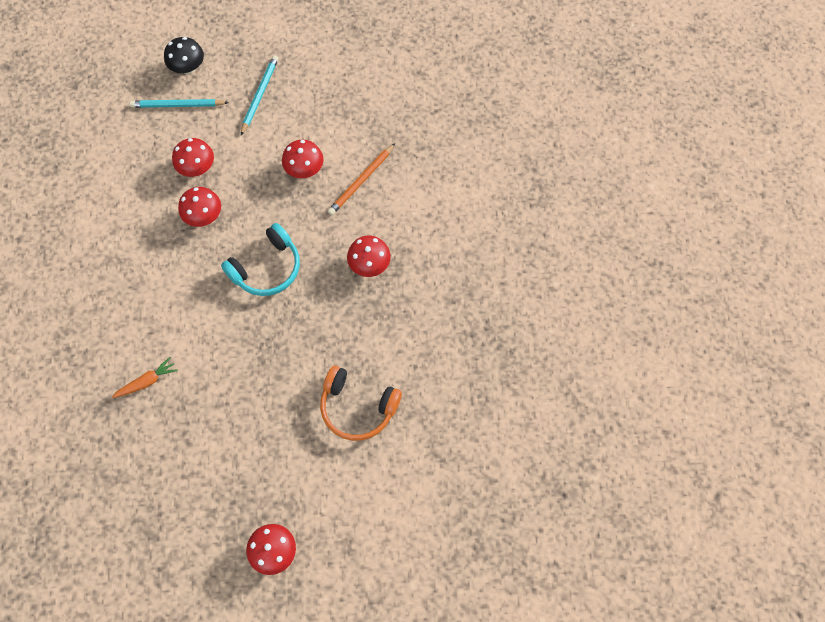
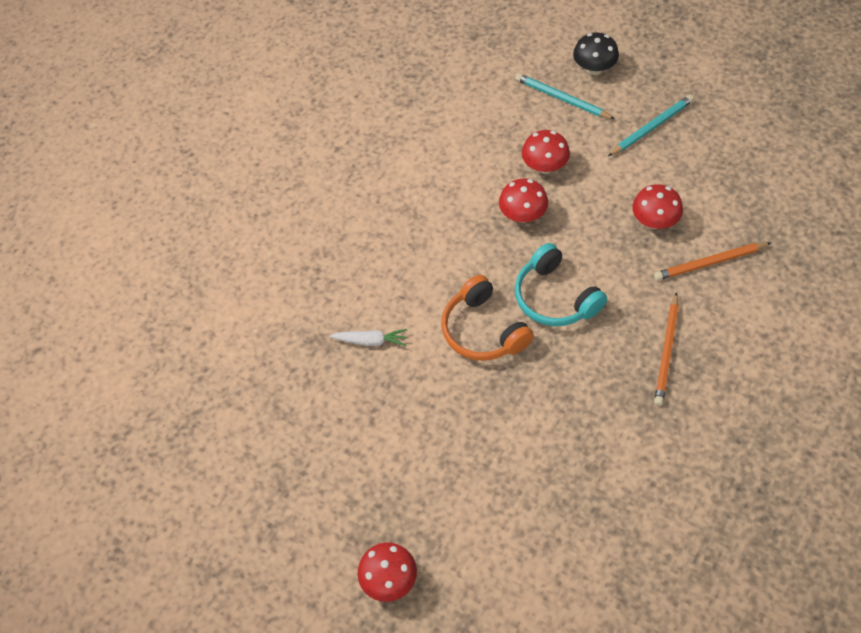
camera: 40 degrees right, 10 degrees down
(147, 381) = (371, 341): orange carrot -> white carrot
(267, 268) = (555, 297): turquoise headphones -> turquoise headphones turned 60 degrees clockwise
(358, 407) = (565, 489): orange headphones -> orange headphones (483, 330)
(369, 264) = (667, 351): red mushroom -> orange pencil

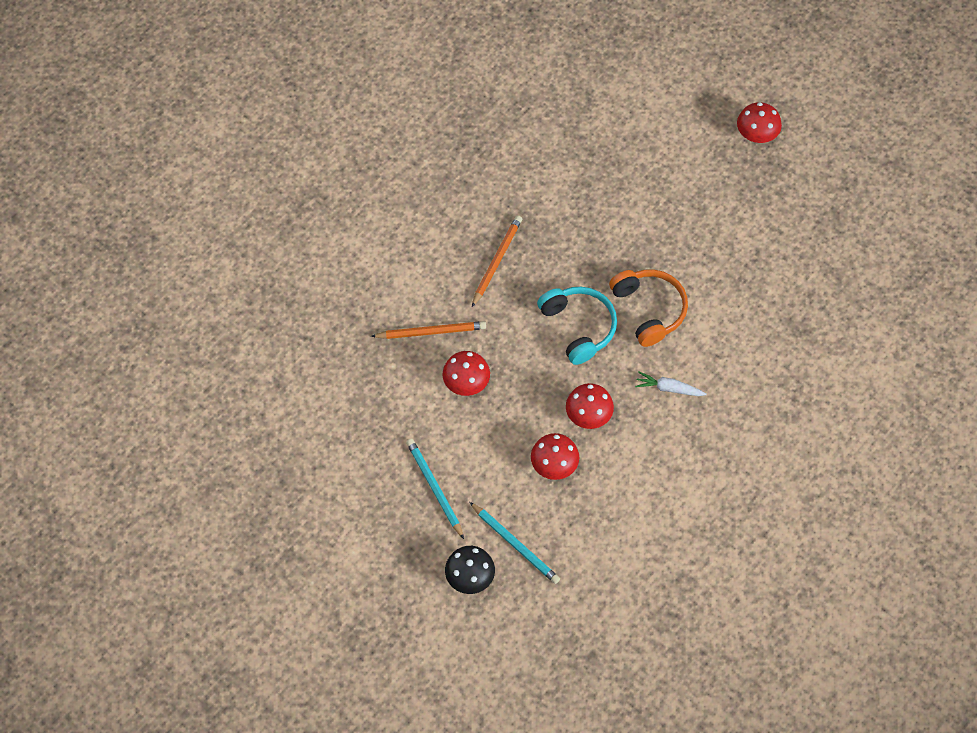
camera: 175 degrees left, 5 degrees up
(371, 341) = (750, 319): white carrot -> white carrot (668, 388)
(651, 127) = (434, 488): turquoise pencil -> turquoise pencil turned 90 degrees clockwise

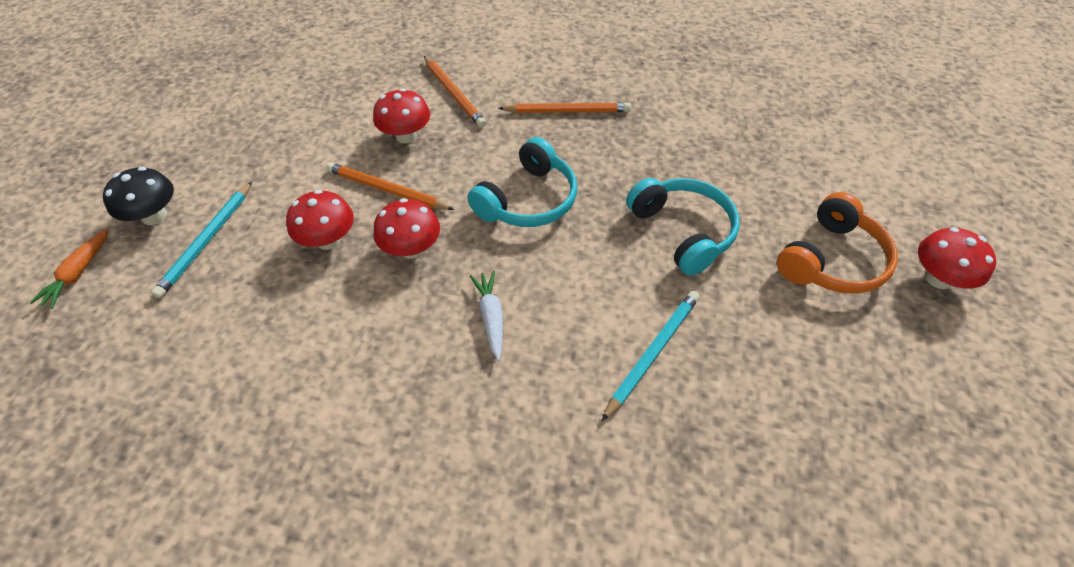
camera: 65 degrees right, 10 degrees down
(434, 488) = (265, 153): turquoise pencil -> turquoise pencil (652, 353)
(507, 633) = (78, 274): none -> orange carrot
(522, 414) = (387, 190): none -> orange pencil
(649, 310) = (594, 256): orange headphones -> orange headphones (831, 260)
(653, 248) = (682, 231): none -> turquoise headphones

